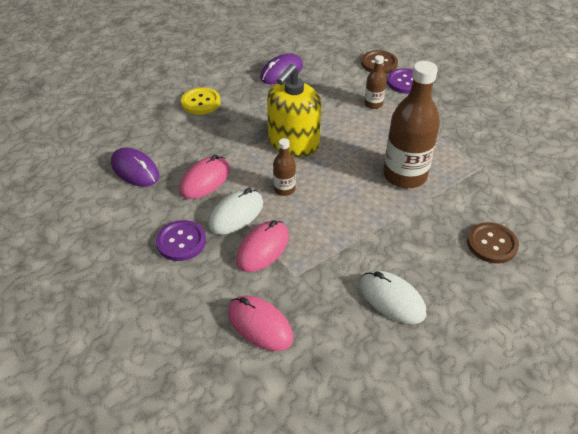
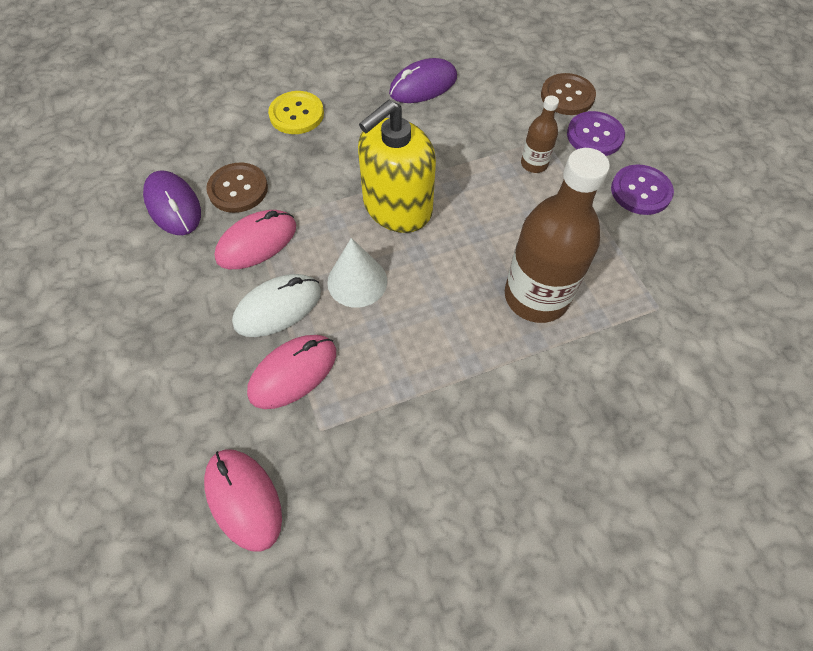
camera: 15 degrees right, 15 degrees up
(181, 242) = (190, 335): purple button -> purple button (640, 191)
(284, 189) = (357, 281): brown bottle -> white cone
(392, 299) = (441, 506): white mouse -> none
(492, 244) = (624, 448): brown button -> brown button (238, 189)

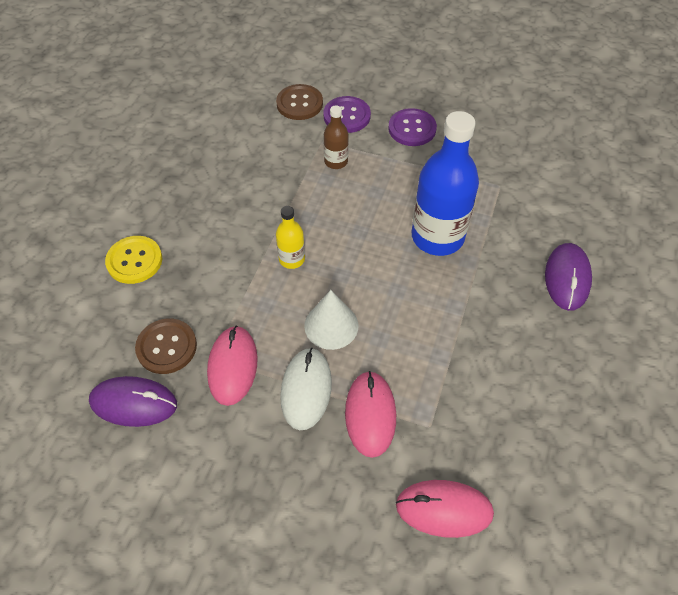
camera: 50 degrees left, 5 degrees down
(397, 207) = (292, 259): yellow soap dispenser -> yellow bottle
(423, 85) = (199, 168): purple mouse -> purple mouse (567, 278)
(536, 296) = (437, 237): brown bottle -> blue bottle

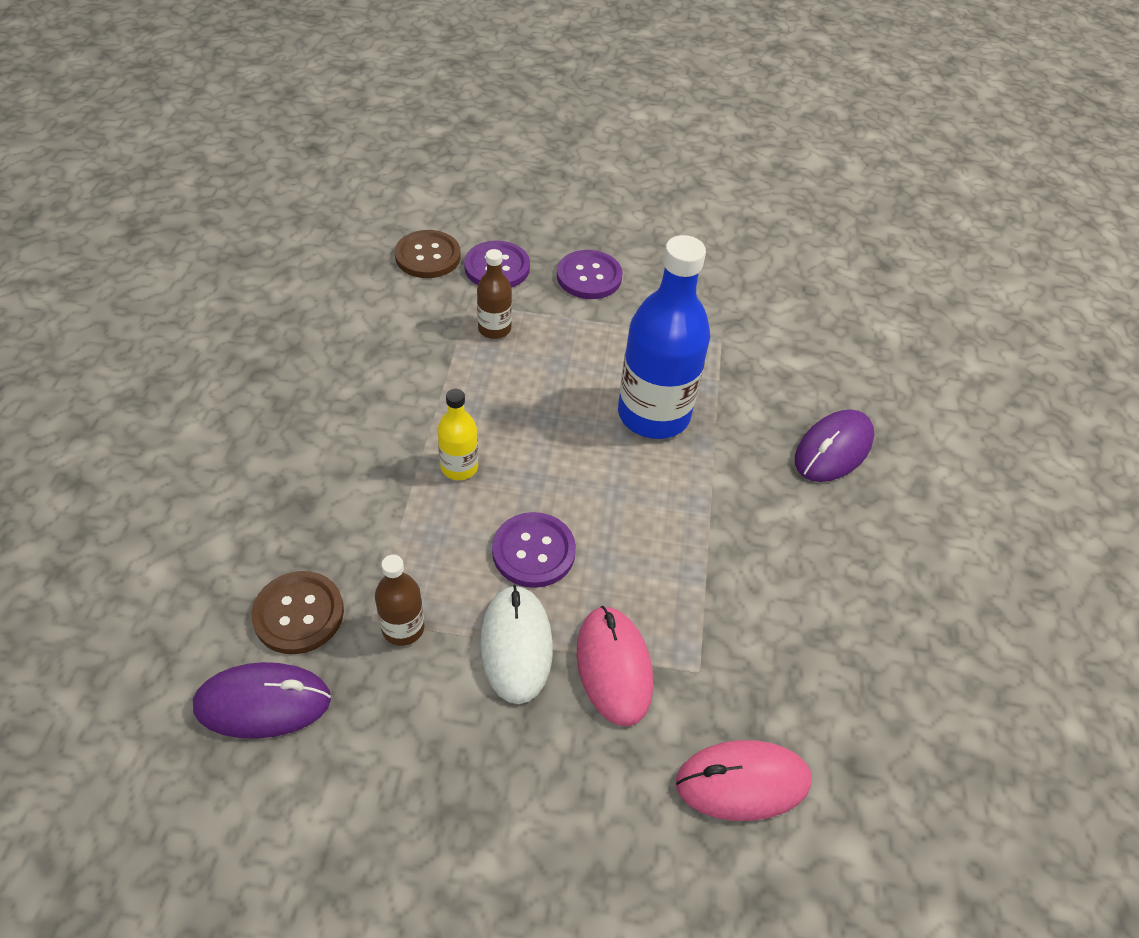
camera: 15 degrees left, 5 degrees down
(134, 261) = (226, 496): yellow button -> none
(232, 366) = (403, 628): pink mouse -> brown bottle
(331, 325) = (533, 551): white cone -> purple button
(567, 278) = (833, 449): purple mouse -> purple mouse turned 45 degrees clockwise

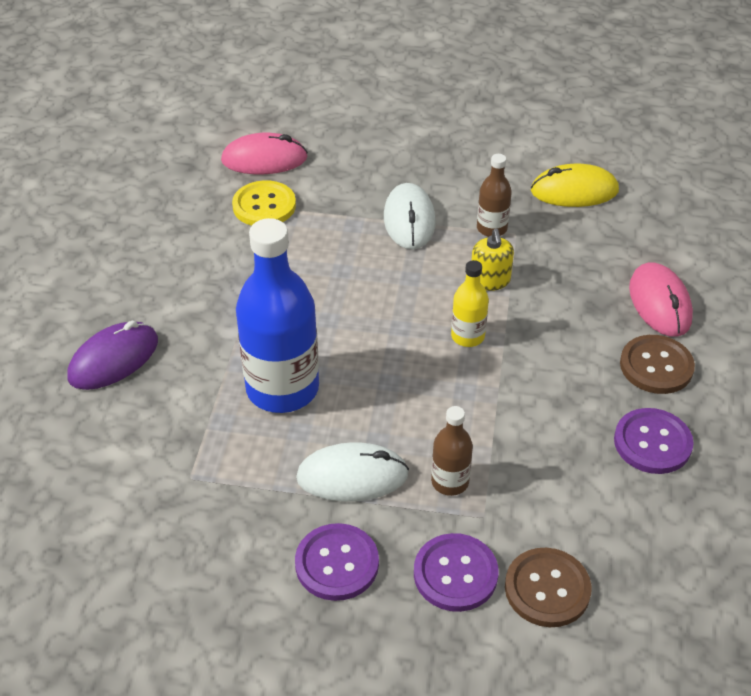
camera: 175 degrees left, 5 degrees down
(263, 703) = (574, 191): purple mouse -> yellow mouse
(298, 614) = (569, 235): brown button -> brown button (656, 366)
(421, 541) = (490, 280): none -> yellow soap dispenser
(533, 551) = (398, 275): purple button -> purple button (652, 443)
(580, 336) = (352, 476): none -> white mouse
(614, 667) = (340, 210): pink mouse -> pink mouse (659, 303)
(722, 676) = (264, 206): none -> yellow button

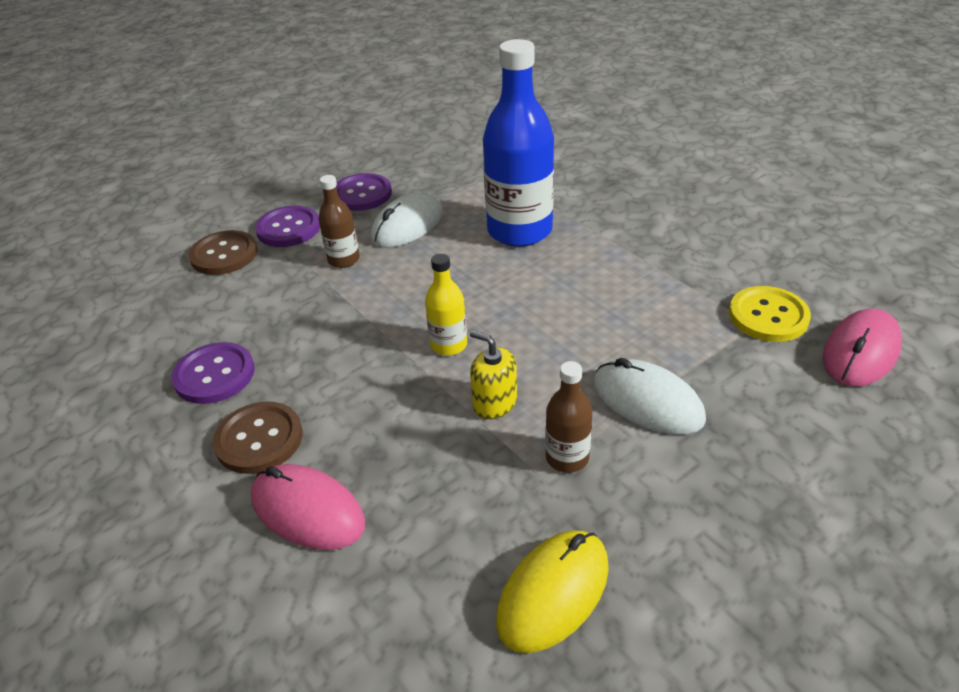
camera: 135 degrees right, 5 degrees down
(114, 359) = (637, 179): purple mouse -> none

